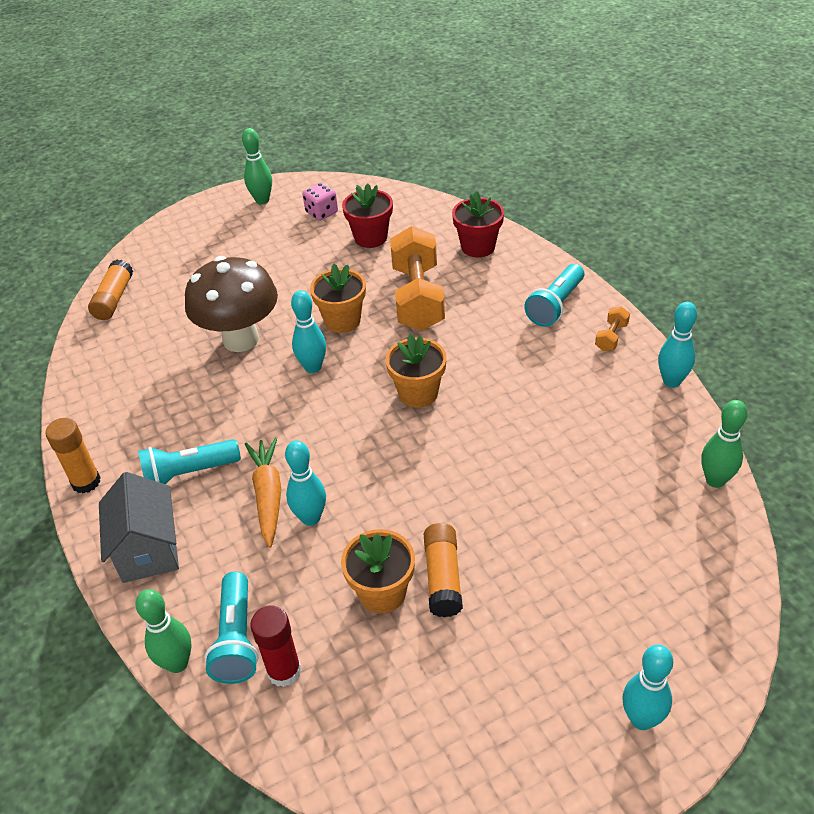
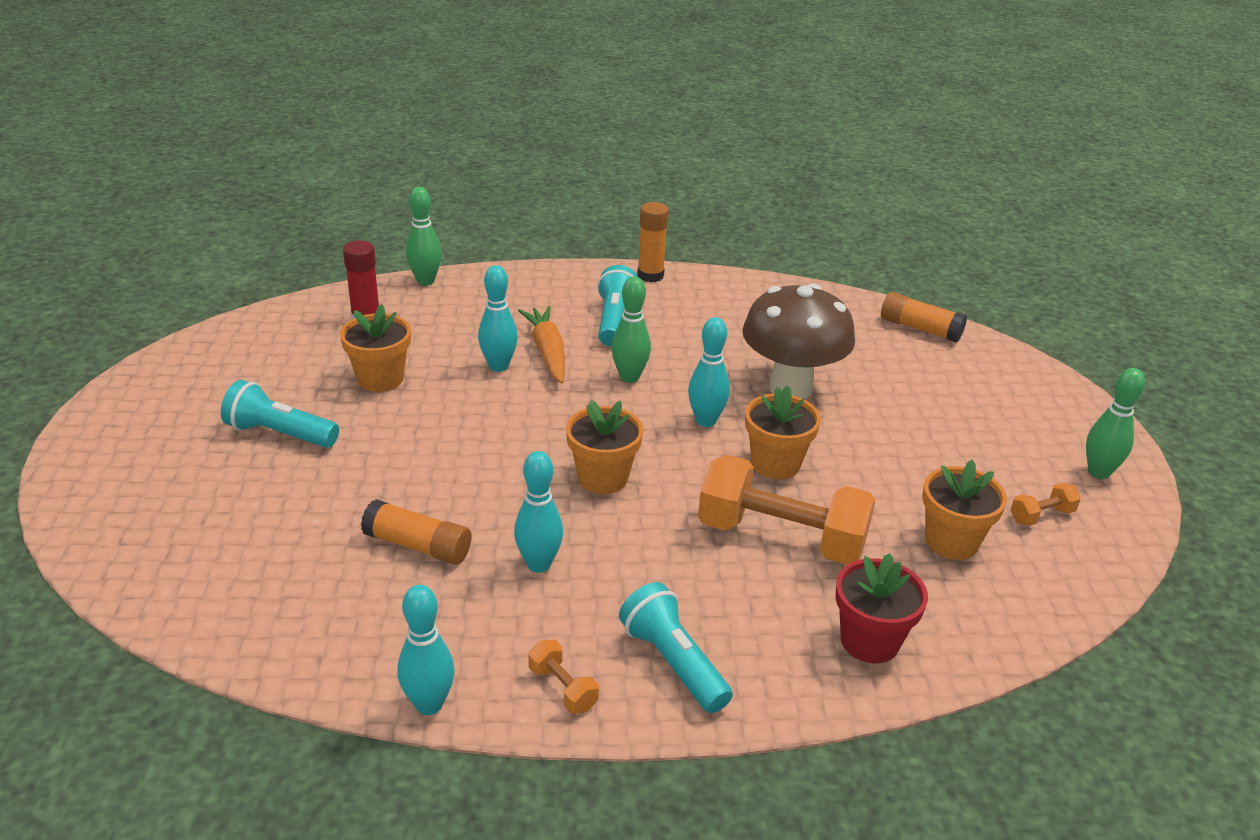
camera: 110 degrees right, 10 degrees down
(148, 550) = (545, 288): grey house -> none
(237, 639) = (417, 307): turquoise flashlight -> turquoise flashlight (280, 434)
(268, 495) = (547, 352): orange carrot -> orange carrot turned 120 degrees counterclockwise
(321, 213) = (1041, 516): pink dice -> orange dumbbell
(371, 238) = (951, 541): red flower pot -> orange flower pot
(443, 577) = (358, 413): orange glue stick -> orange glue stick (418, 546)
(641, 719) = (110, 462): turquoise bowling pin -> turquoise bowling pin (539, 564)
(715, 480) = (251, 650): green bowling pin -> green bowling pin (629, 377)

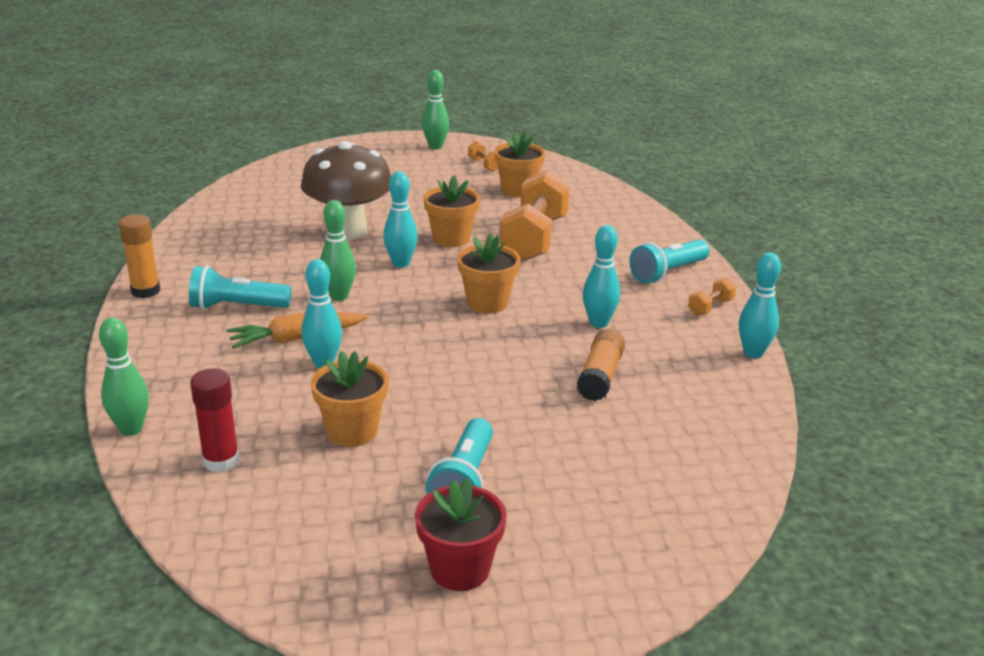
camera: 95 degrees left, 5 degrees down
(869, 641) = (617, 217): red flower pot -> red flower pot (460, 569)
(920, 328) = (258, 182): orange glue stick -> none

